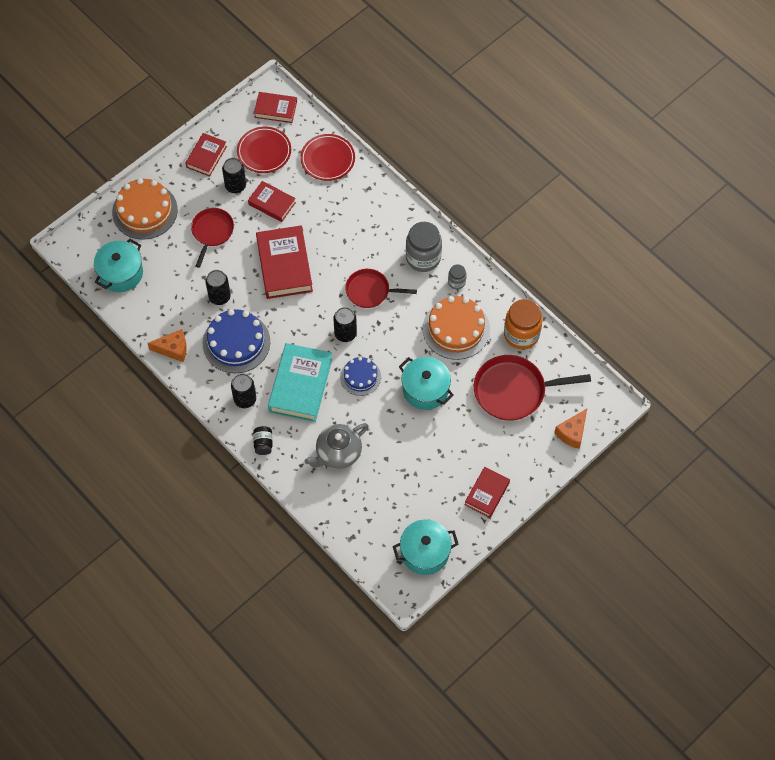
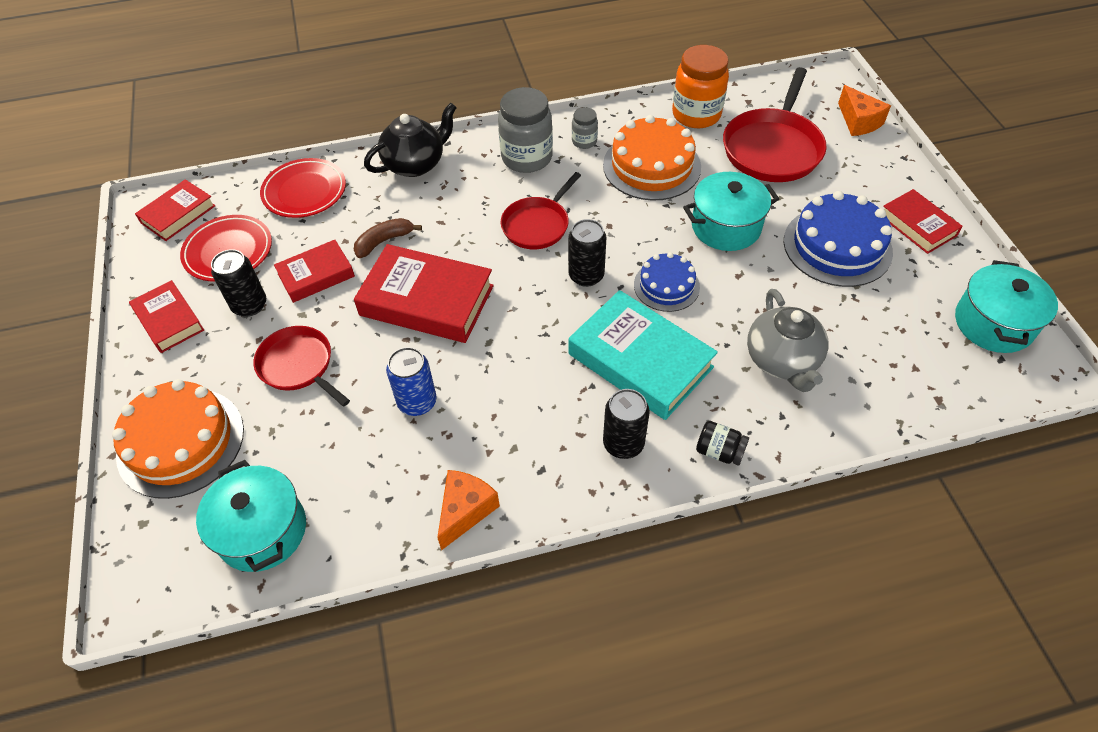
camera: 60 degrees left, 10 degrees down
(219, 297) = (417, 402): black can -> blue can
(236, 342) = (513, 413): blue cake -> blue cake (837, 246)
(313, 221) = (384, 241): none -> brown banana
(383, 202) = (415, 164): none -> black teapot

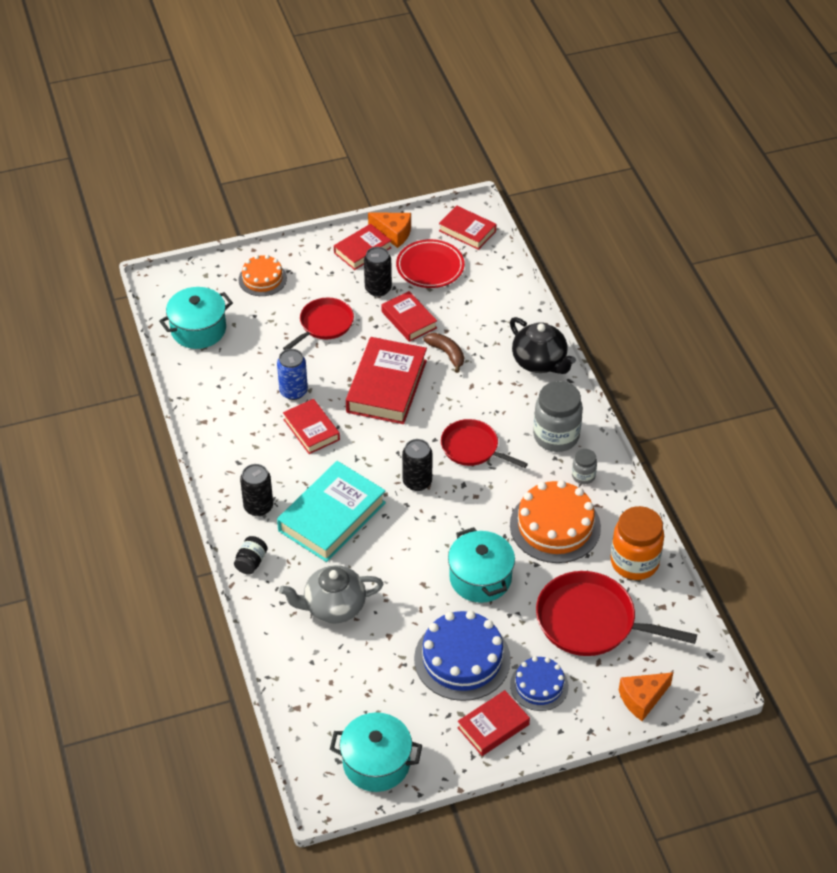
camera: 85 degrees right, 5 degrees down
(181, 442) = (262, 279): orange cake -> orange cake, size x0.60
(304, 192) = (499, 298): red plate -> none
(465, 510) = (209, 425): orange cheese -> orange cheese (393, 233)
(490, 381) = (311, 429): none -> red book
(666, 286) = (409, 534): blue cake -> blue cake (539, 685)

